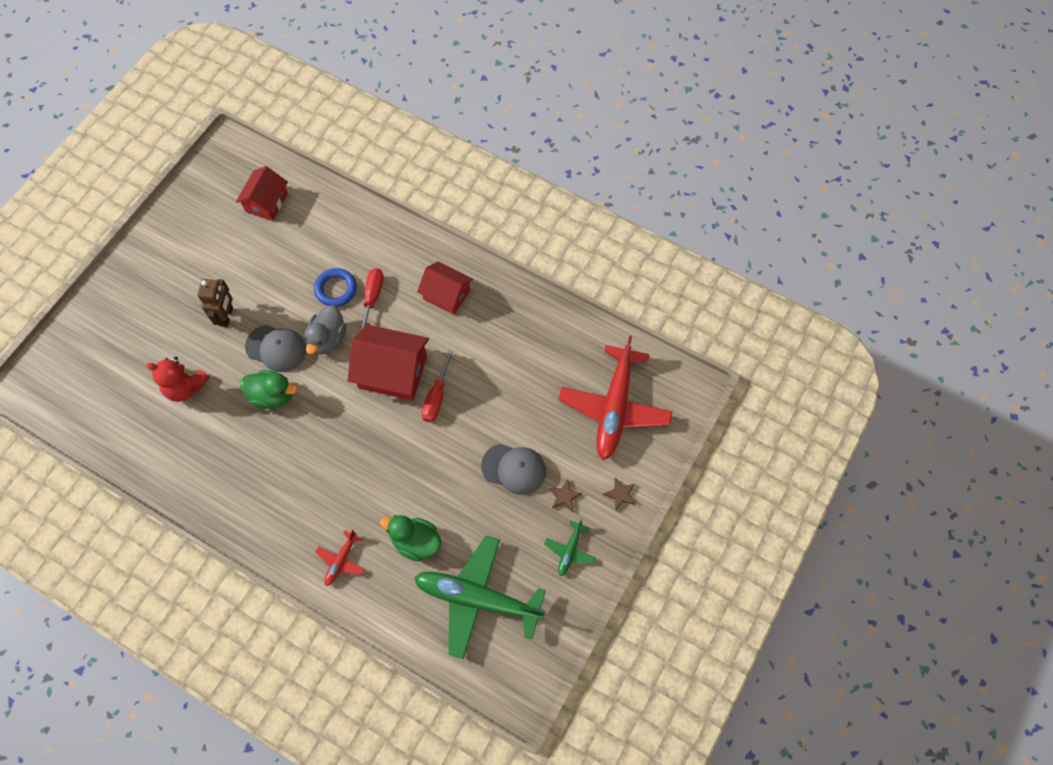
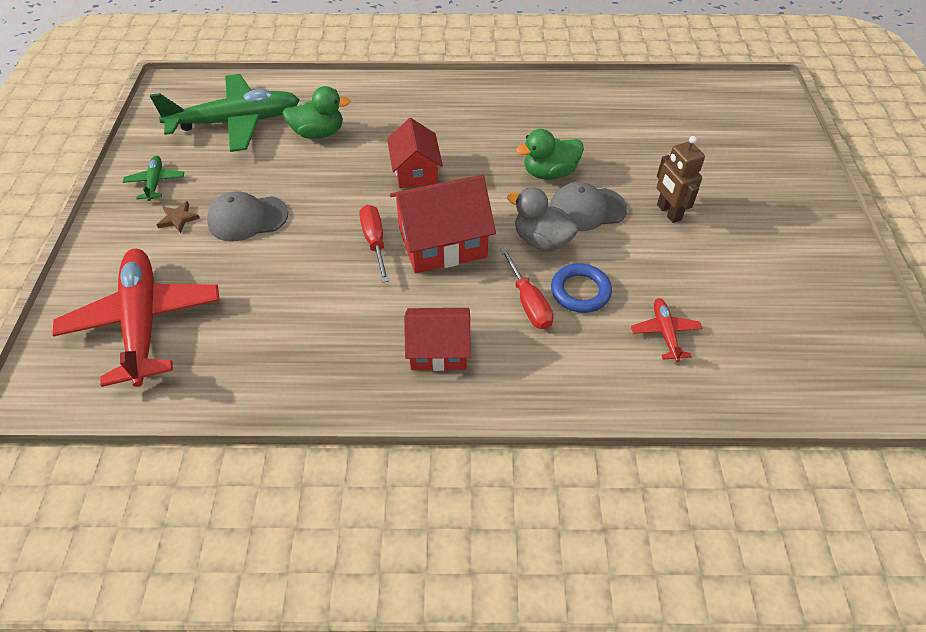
camera: 150 degrees right, 15 degrees down
(185, 387) = (637, 145): red teddy bear -> none
(266, 202) = (769, 347): red house -> red house (415, 171)
(328, 339) = (541, 240): grey duck -> grey duck turned 45 degrees counterclockwise
(341, 560) = (379, 100): red plane -> red plane (665, 333)
(620, 494) = (111, 244): brown star -> none

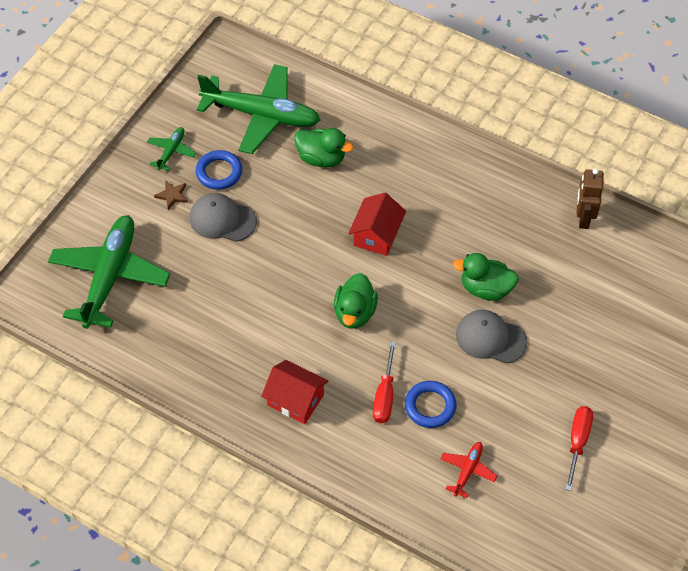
camera: 30 degrees right, 5 degrees up
(143, 322) = (110, 277): red plane -> green plane
(219, 181) = (219, 172): none -> blue ring
(374, 241) = (305, 286): red screwdriver -> red screwdriver (578, 442)
(442, 242) = (355, 313): red house -> green duck
(541, 240) = (432, 349): grey duck -> none
(668, 212) = (556, 374): brown robot -> brown robot (583, 218)

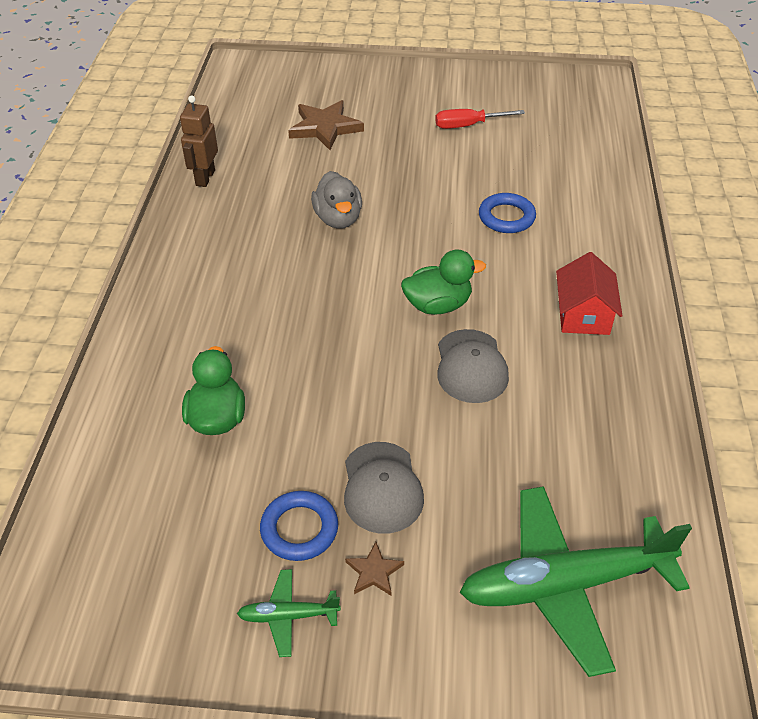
camera: 115 degrees left, 10 degrees down
(261, 115) = (162, 521): green plane -> none
(377, 235) = (316, 322): red house -> none
(384, 396) = (521, 250): red screwdriver -> none
(467, 471) = (552, 176): red plane -> none
(486, 289) = (338, 219): green duck -> grey duck
(490, 338) = (397, 200): grey cap -> grey cap (471, 366)
(583, 218) = (205, 178): brown robot -> brown robot turned 120 degrees clockwise
(623, 326) = (325, 128): none -> brown star

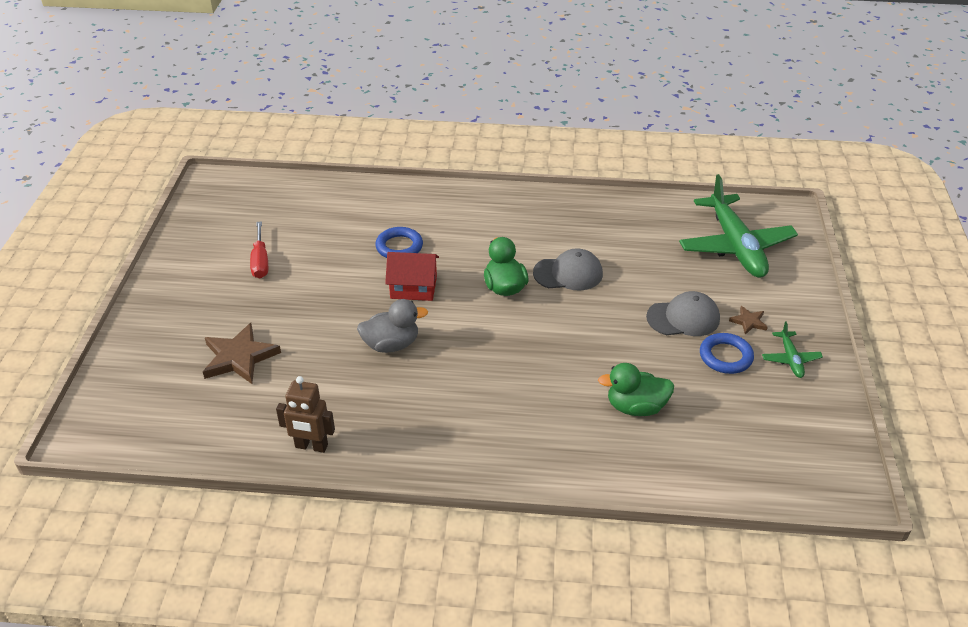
camera: 90 degrees left, 5 degrees down
(583, 314) = (513, 219): red house -> red house (413, 287)

